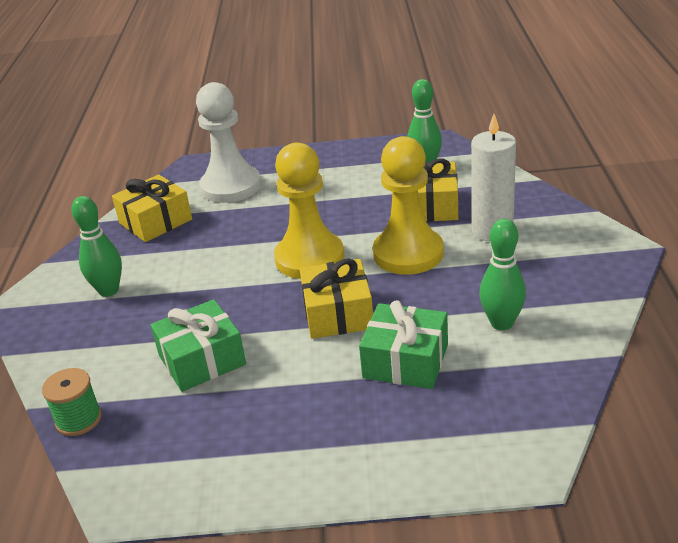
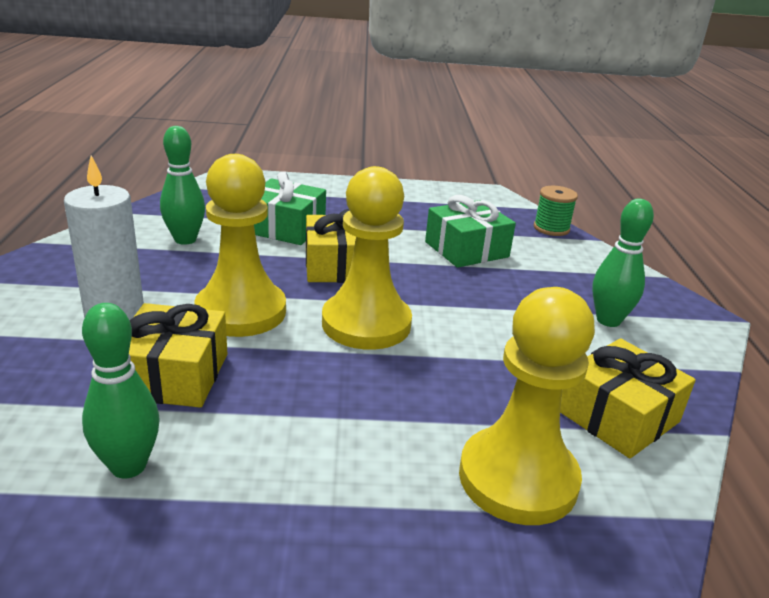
camera: 175 degrees right, 5 degrees down
(231, 186) = (517, 478): white pawn -> yellow pawn

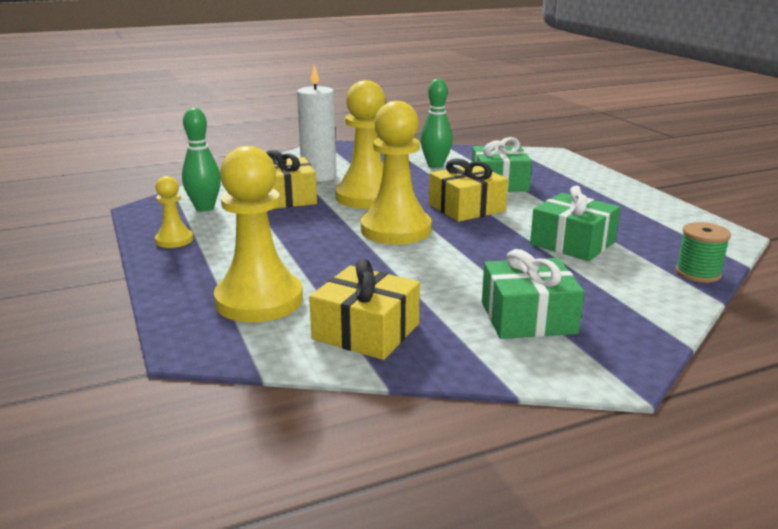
camera: 70 degrees right, 5 degrees down
(248, 529) = (174, 240): none -> yellow pawn
(608, 320) = (528, 317): green bowling pin -> green gift

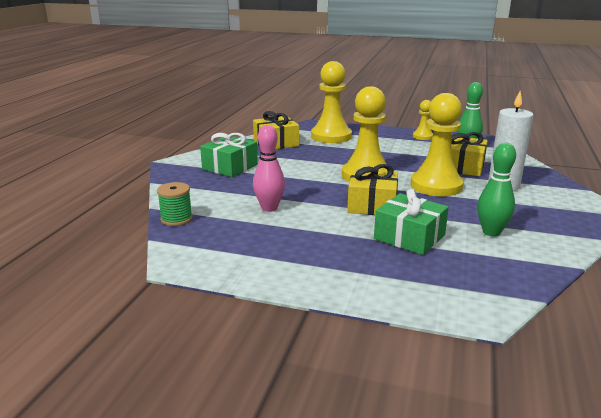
camera: 130 degrees right, 0 degrees up
(572, 243) = (269, 208): green gift -> pink bowling pin

